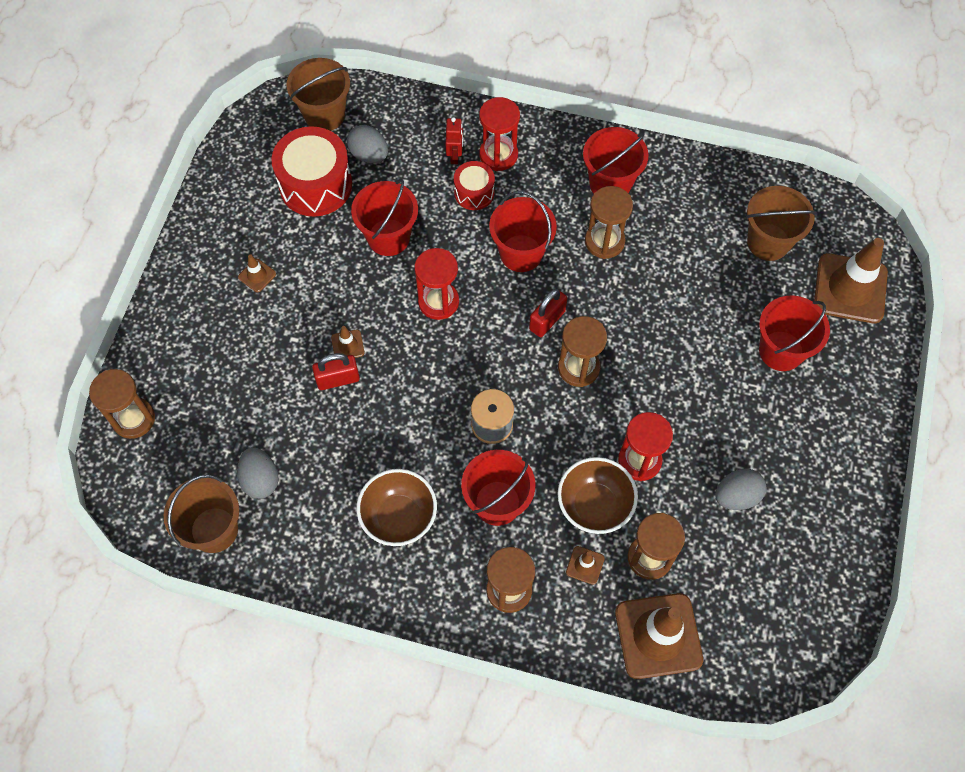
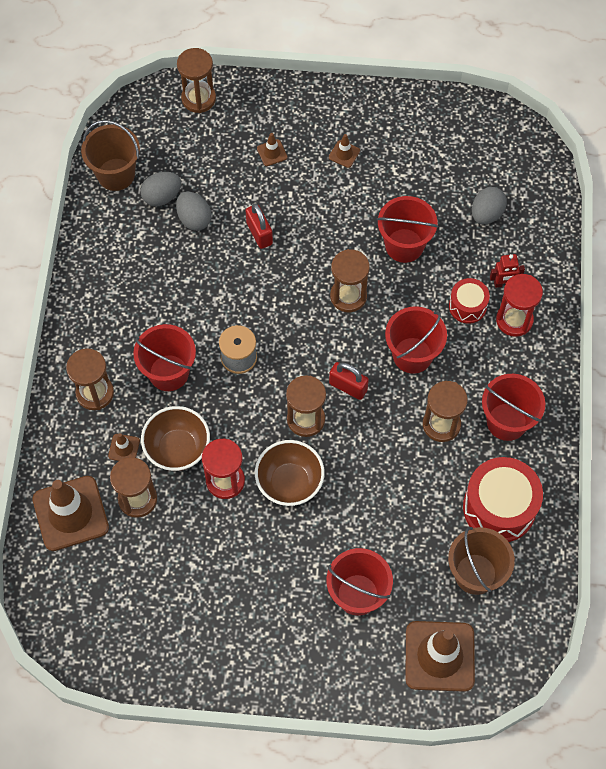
camera: 80 degrees right, 0 degrees up
(315, 185) = (444, 178): red drum -> red drum (499, 507)
(324, 115) = (520, 170): brown bucket -> none
(347, 345) = (292, 234): brown traffic cone -> brown traffic cone (272, 153)
(399, 517) = (145, 301): brown bowl -> brown bowl (289, 483)
(438, 302) = (348, 296): red hourglass -> brown hourglass
(736, 496) = (204, 566): grey egg -> grey egg (194, 219)

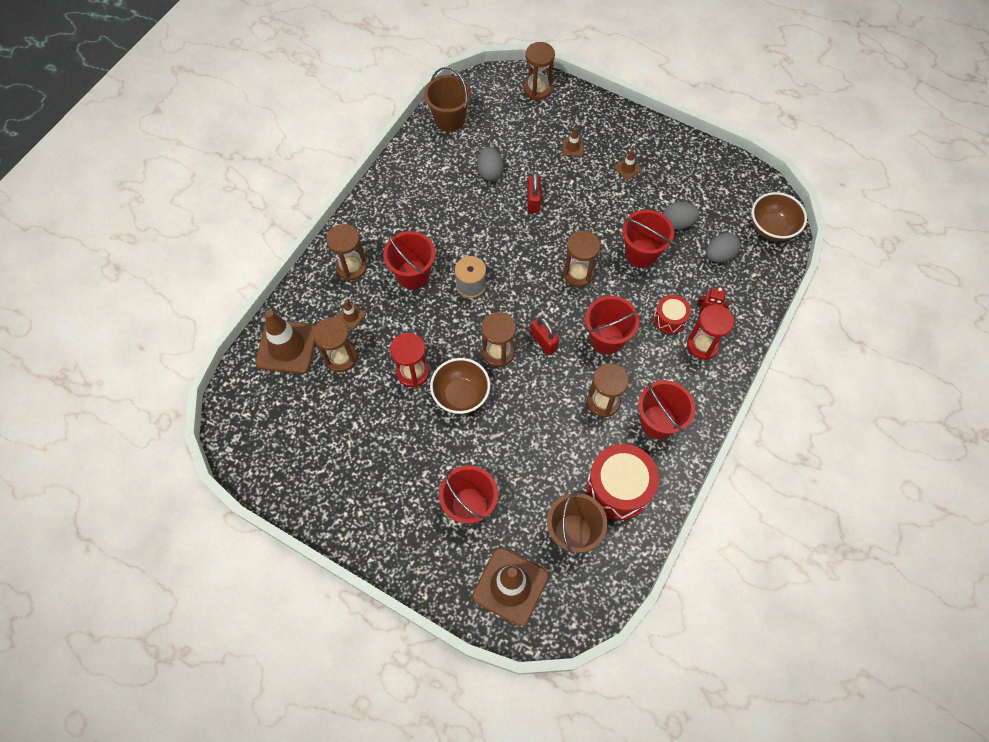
camera: 25 degrees right, 0 degrees up
(162, 196) = (474, 147): grey egg -> grey egg (677, 223)
(178, 449) = (390, 333): brown bowl -> brown bowl (771, 228)

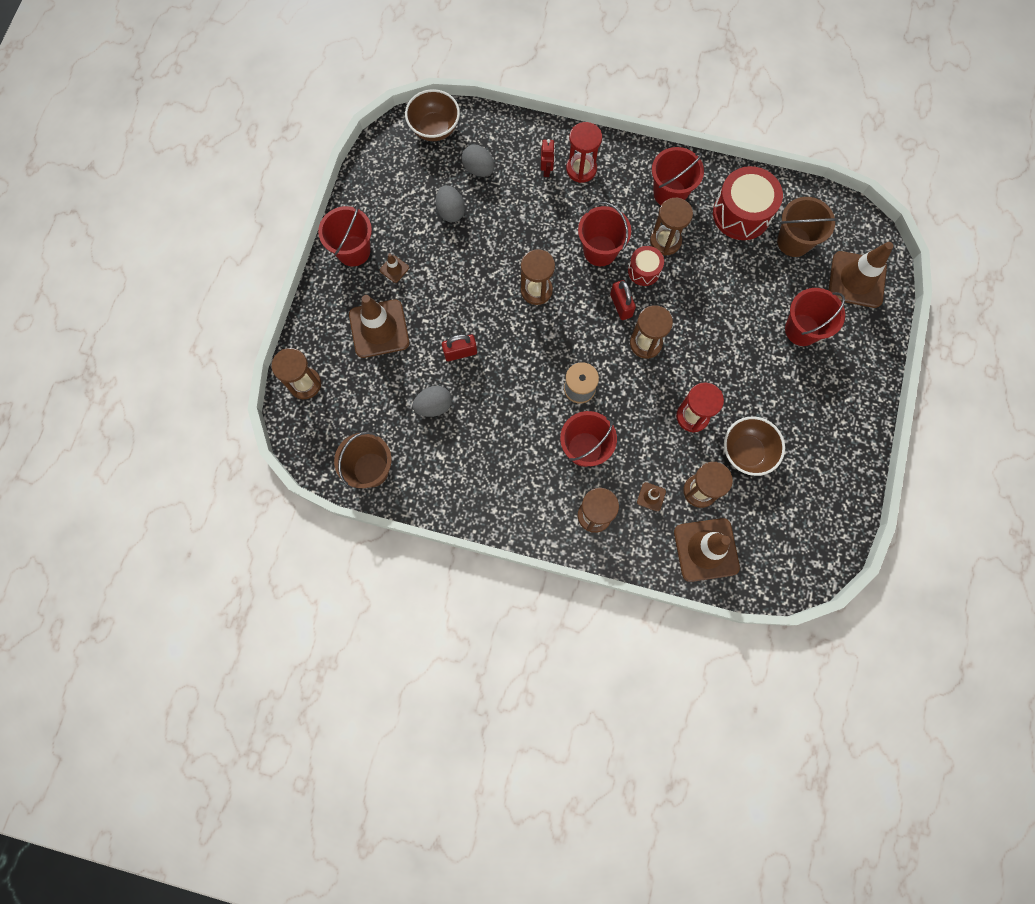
camera: 105 degrees left, 10 degrees up
(461, 395) = (701, 365): brown bowl -> brown bowl (746, 452)
(543, 341) = (621, 305): red padlock -> red padlock turned 60 degrees counterclockwise
(572, 147) = (379, 329): brown traffic cone -> brown traffic cone, size x2.33
(641, 253) = (496, 238): red bucket -> red bucket (353, 251)
(669, 319) = (562, 201): red drum -> red drum (644, 271)

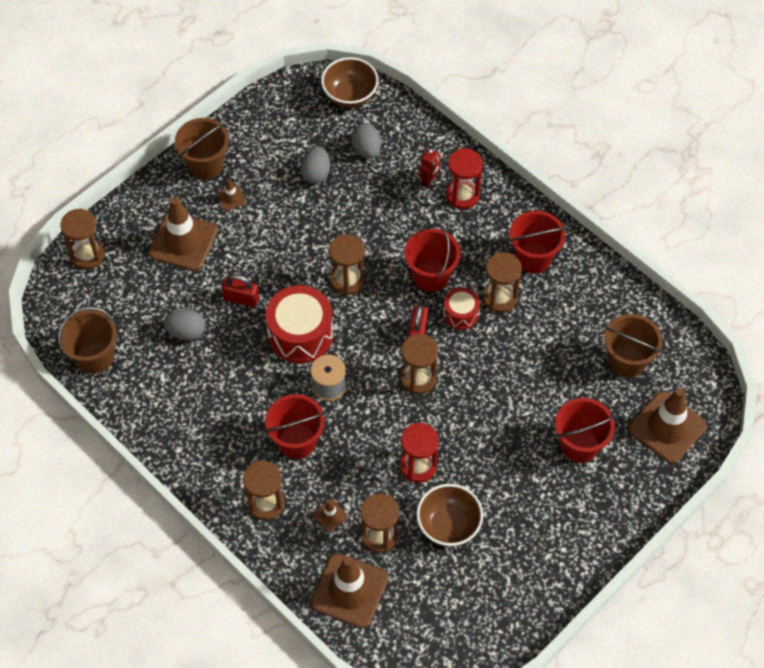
camera: 30 degrees right, 15 degrees down
(353, 251) = (206, 165): red bucket -> brown bucket
(741, 214) = (591, 310): red drum -> red drum (300, 334)

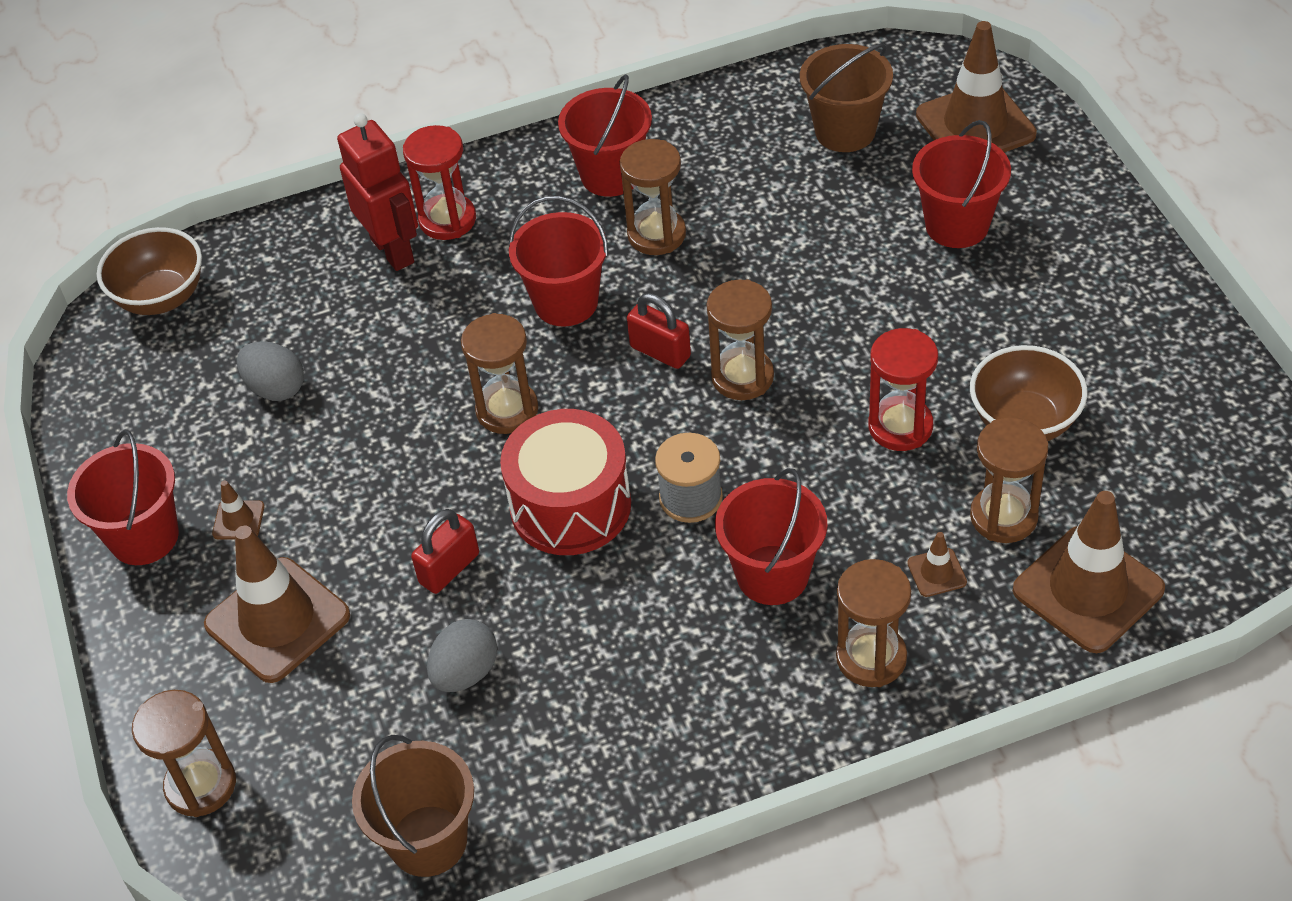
camera: 60 degrees left, 10 degrees down
(206, 165) = (144, 537): brown bucket -> red bucket
(366, 149) = (279, 309): grey egg -> none
(429, 181) = (393, 250): red robot -> red robot, size x1.93
(461, 314) = (657, 288): red drum -> none

